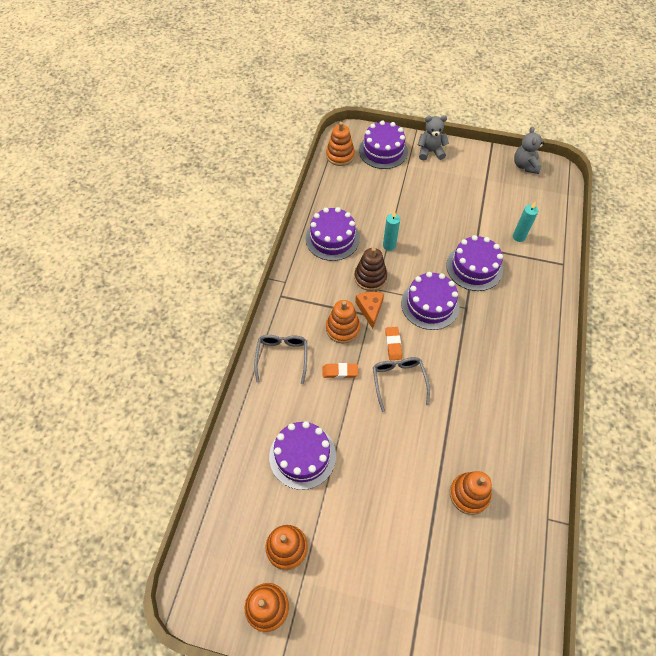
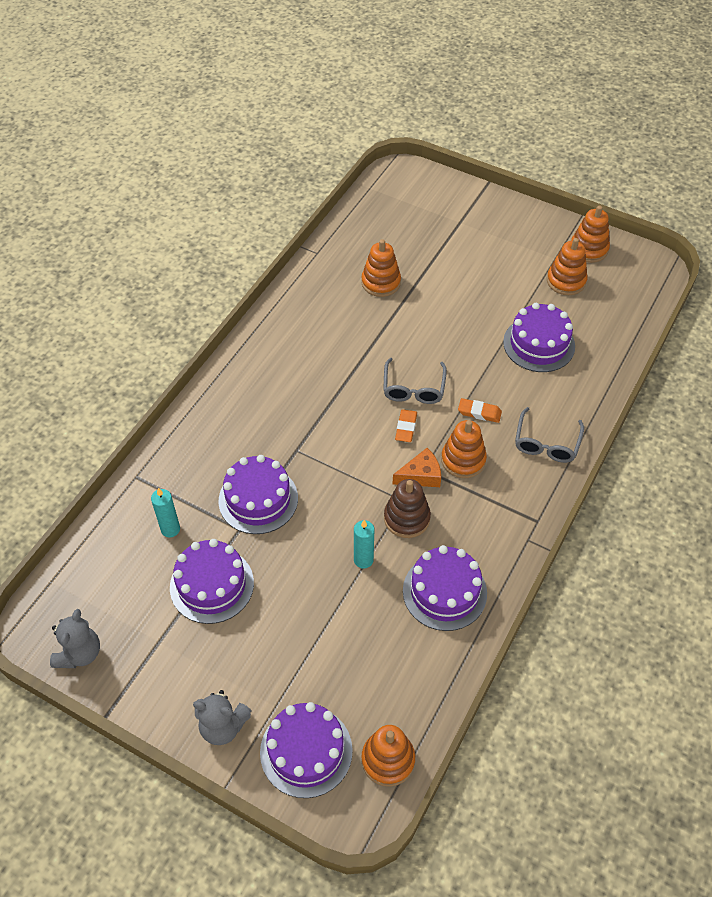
camera: 165 degrees left, 5 degrees down
(370, 309) = (421, 475): orange cheese -> orange cheese turned 120 degrees counterclockwise
(430, 304) = (340, 464): purple cake -> purple cake (212, 585)

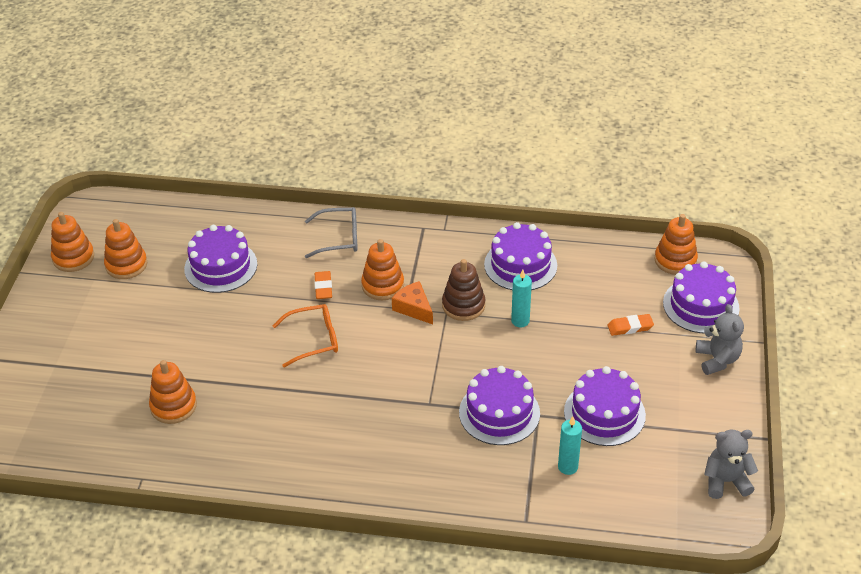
camera: 110 degrees left, 10 degrees down
(406, 428) = (364, 332): orange eraser -> orange eraser (630, 327)
(413, 388) = (313, 340): grey glasses -> orange glasses

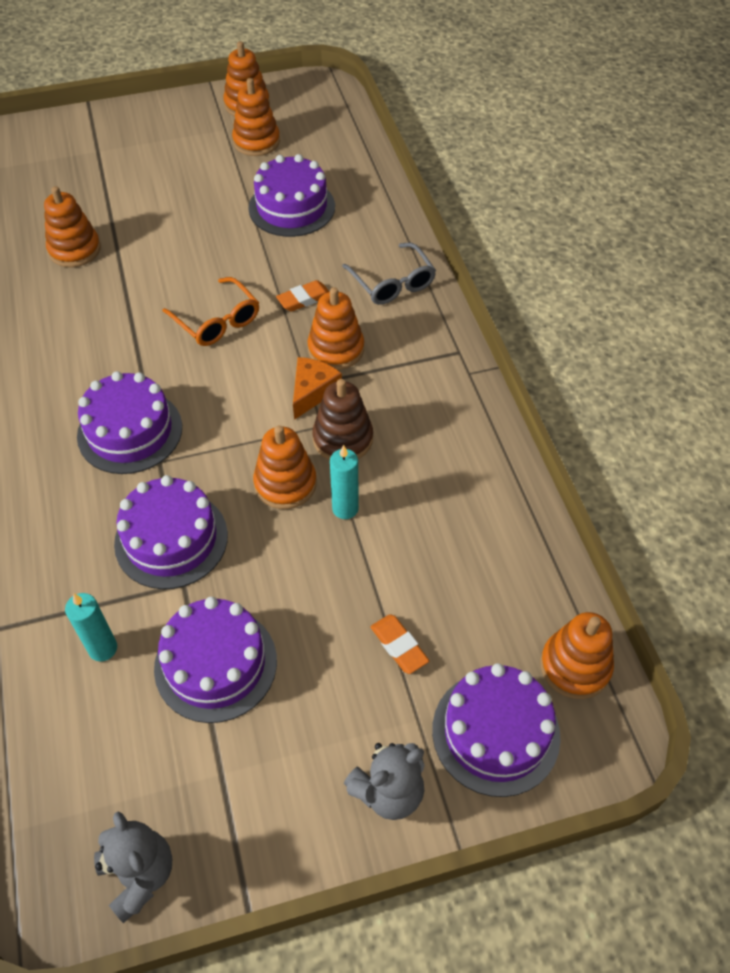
camera: 65 degrees right, 10 degrees up
(485, 344) = (285, 484): none -> orange stacking toy
(520, 265) = (451, 474): purple cake -> purple cake (130, 431)

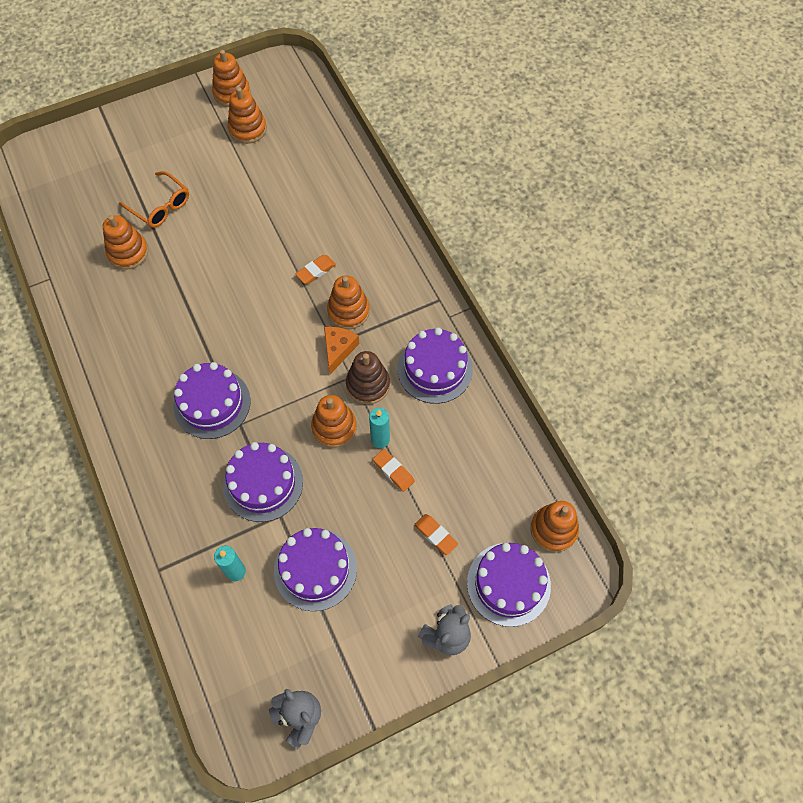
camera: 10 degrees left, 10 degrees up
(217, 321) = (254, 300): orange glasses -> orange glasses (160, 206)
(292, 207) = (289, 188): purple cake -> purple cake (435, 369)
(355, 551) = (393, 471): none -> orange eraser
(392, 283) = (379, 247): grey glasses -> none

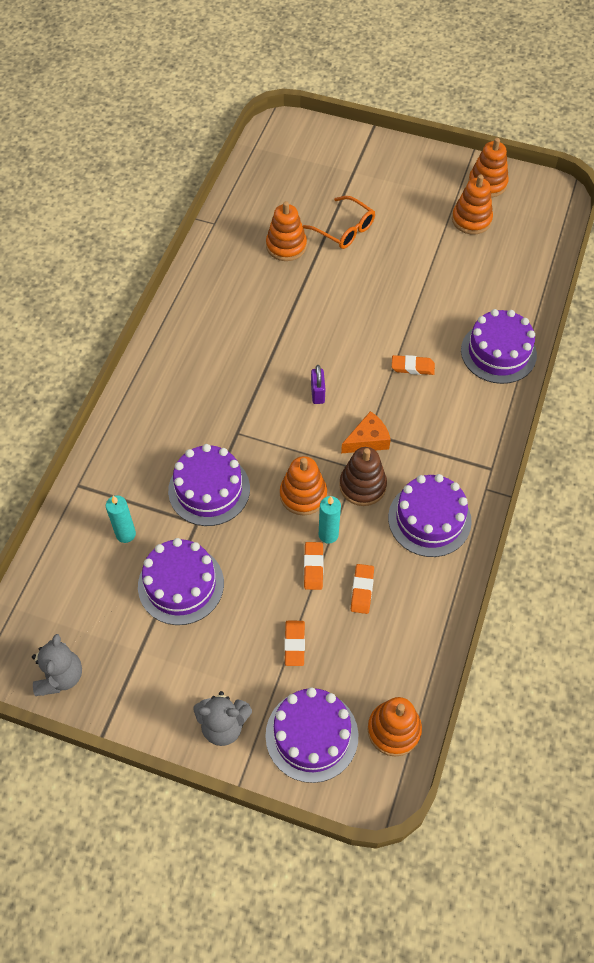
camera: 45 degrees right, 5 degrees down
(160, 206) = (344, 229): orange glasses -> orange glasses turned 45 degrees counterclockwise
(212, 403) = (233, 401): purple cake -> purple cake (498, 352)
(268, 345) = (317, 393): none -> purple padlock
(348, 311) = (406, 418): orange stacking toy -> none
(441, 457) = (362, 590): none -> orange eraser

